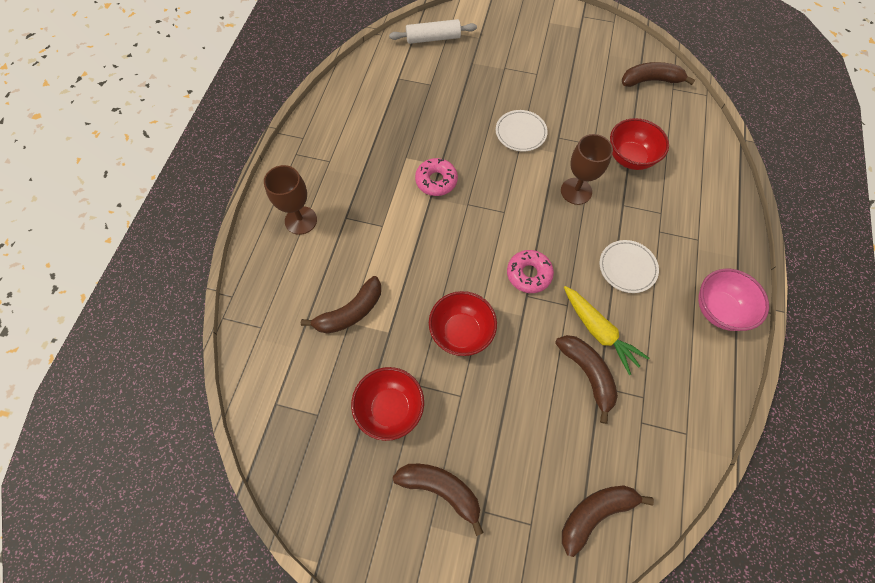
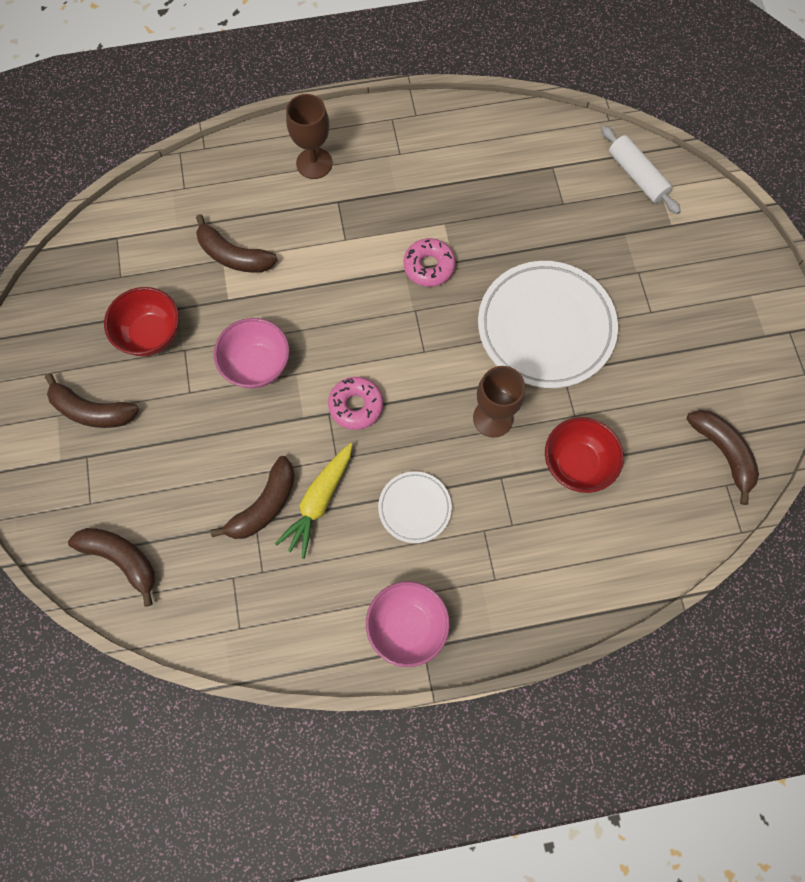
camera: 65 degrees right, 5 degrees up
(440, 489) = (92, 411): brown banana -> brown banana turned 105 degrees clockwise
(461, 332) = (257, 365): red bowl -> pink bowl
(520, 133) = (546, 327): white plate -> white plate, size x2.03

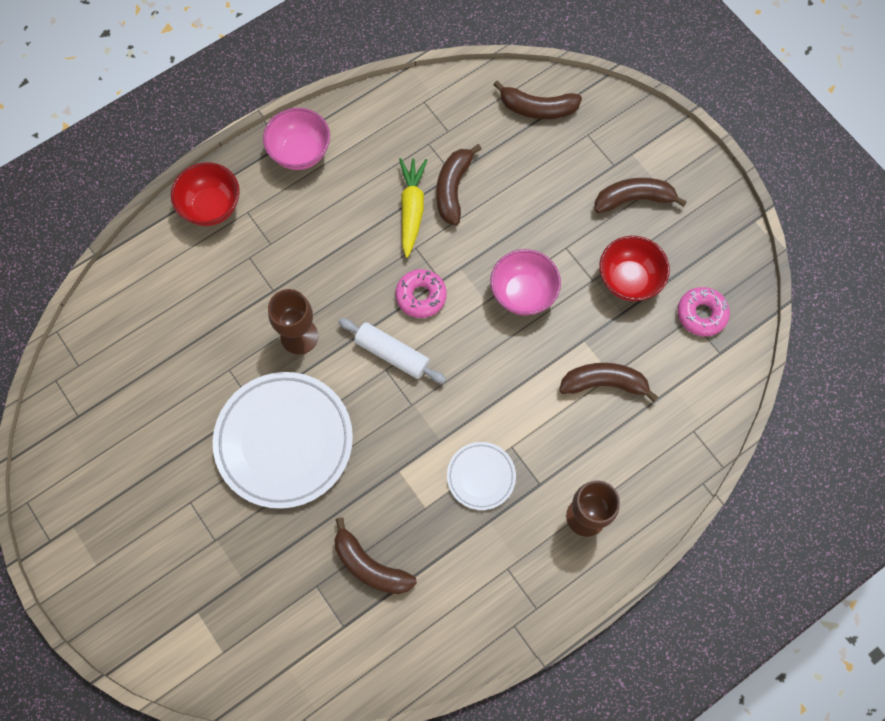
camera: 155 degrees right, 0 degrees up
(414, 508) = (333, 237): white plate -> white plate (481, 476)
(429, 266) = (419, 454): pink donut -> pink donut (701, 314)
(577, 464) = (212, 328): red bowl -> red bowl (211, 207)
(636, 176) = (250, 656): white rolling pin -> white rolling pin (392, 354)
(722, 452) = (88, 392): brown banana -> brown banana (370, 566)

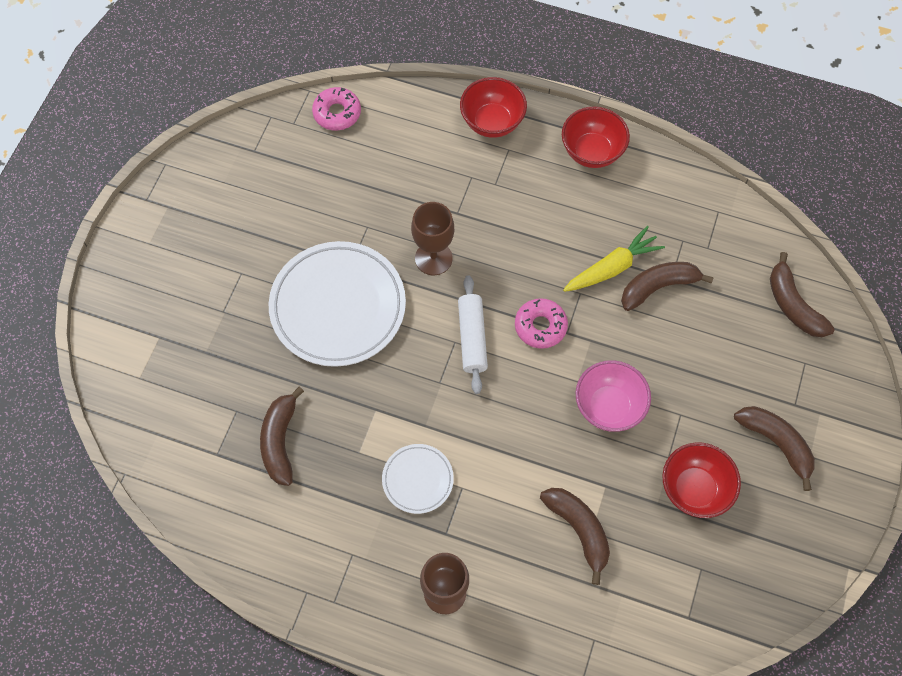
camera: 55 degrees right, 5 degrees down
(300, 152) = (592, 152): pink bowl -> red bowl
(701, 314) = (713, 576): pink donut -> pink donut (337, 113)

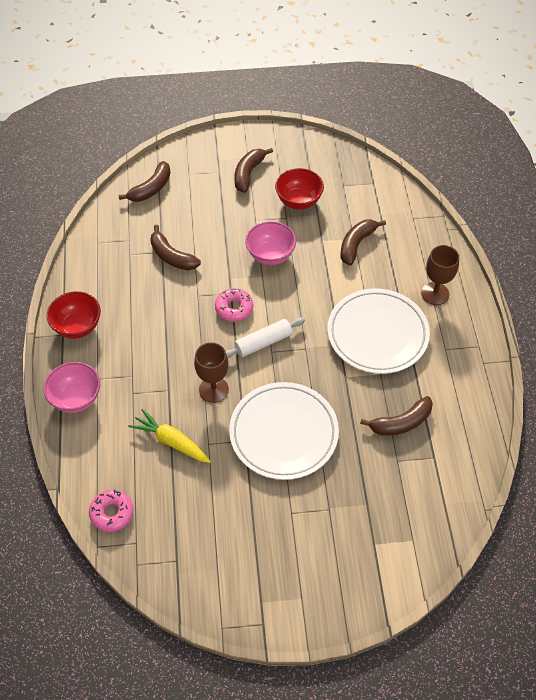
camera: 115 degrees left, 10 degrees down
(417, 479) = (377, 334): white plate -> white plate, size x2.03
(492, 122) = (76, 398): red bowl -> pink bowl
(612, 268) = (169, 285): yellow carrot -> yellow carrot (171, 441)

